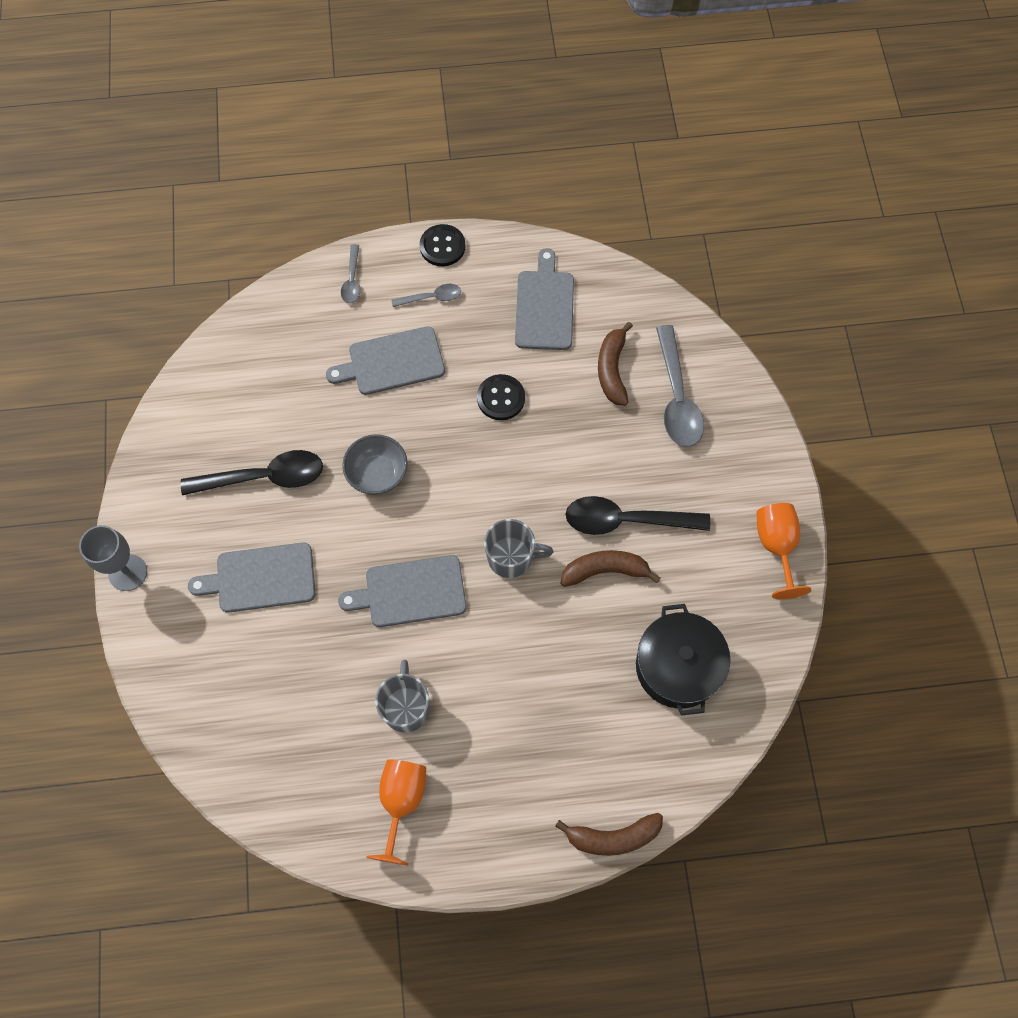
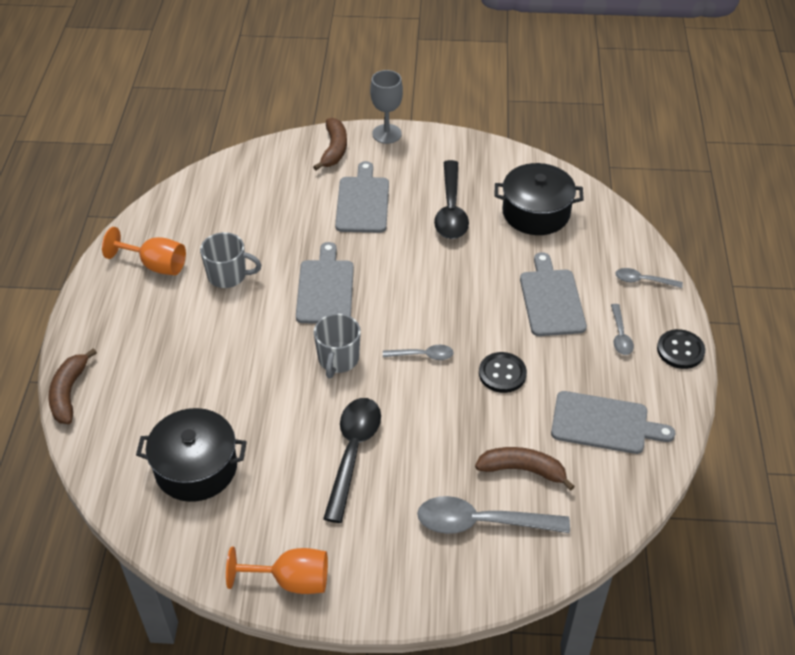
camera: 100 degrees right, 20 degrees down
(259, 387) = (536, 212): none -> black pot
(377, 474) = (439, 279): grey bowl -> none
(490, 475) = (423, 355): none -> grey spoon
(605, 571) = (306, 427): brown banana -> brown banana (334, 149)

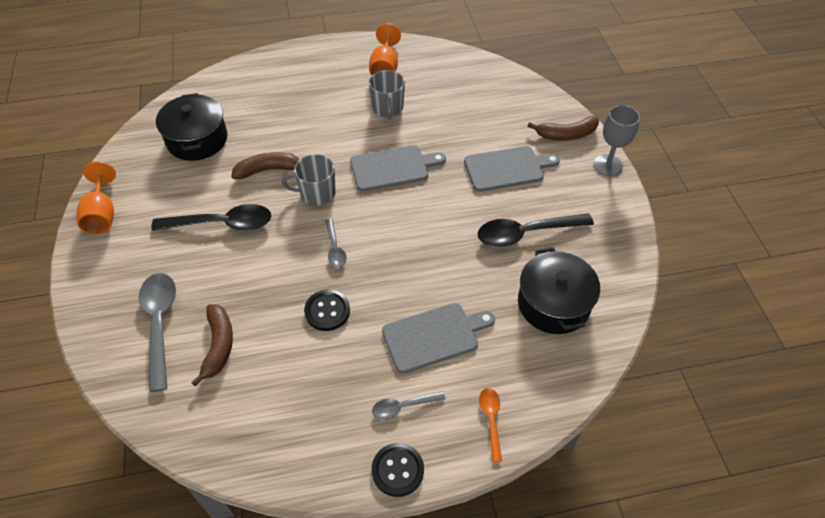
camera: 75 degrees right, 5 degrees up
(69, 393) = (253, 62): brown banana -> brown banana (268, 170)
(604, 423) = (283, 406): grey cutting board -> none
(643, 280) = (491, 420): grey spoon -> orange spoon

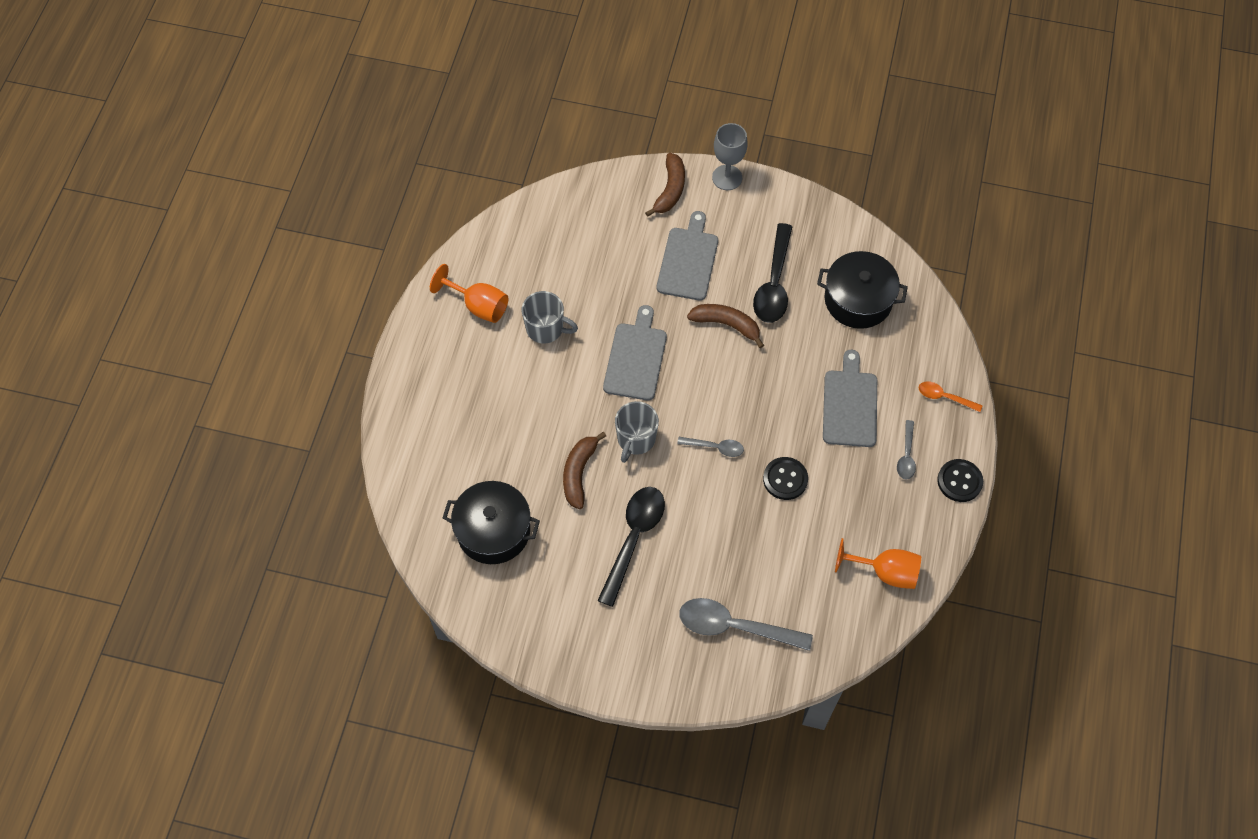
camera: 65 degrees left, 10 degrees up
(102, 214) = (562, 653): orange goblet -> orange goblet (885, 572)
(218, 346) = (782, 582): brown banana -> brown banana (726, 325)

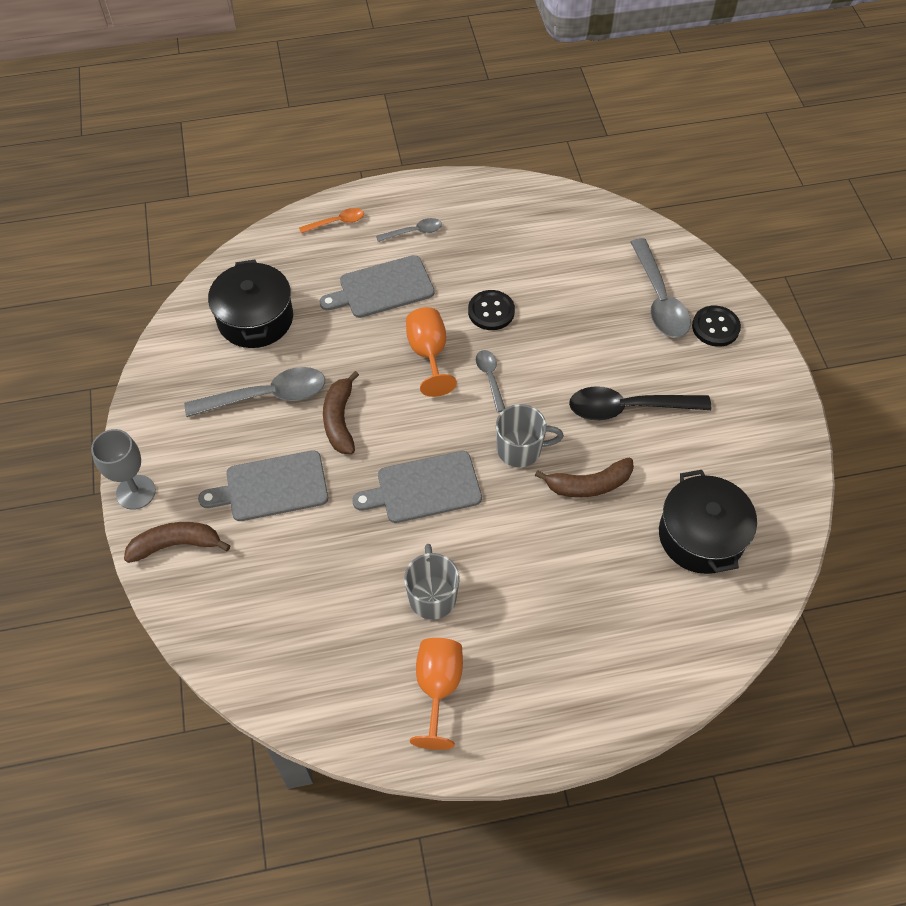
camera: 115 degrees left, 5 degrees down
(774, 283) = (266, 396): black spoon -> grey spoon
(885, 572) = (538, 214): orange goblet -> orange goblet (428, 354)
(945, 397) = (336, 222): orange spoon -> orange spoon turned 105 degrees counterclockwise
(959, 481) = (419, 190): black button -> black button (715, 327)

